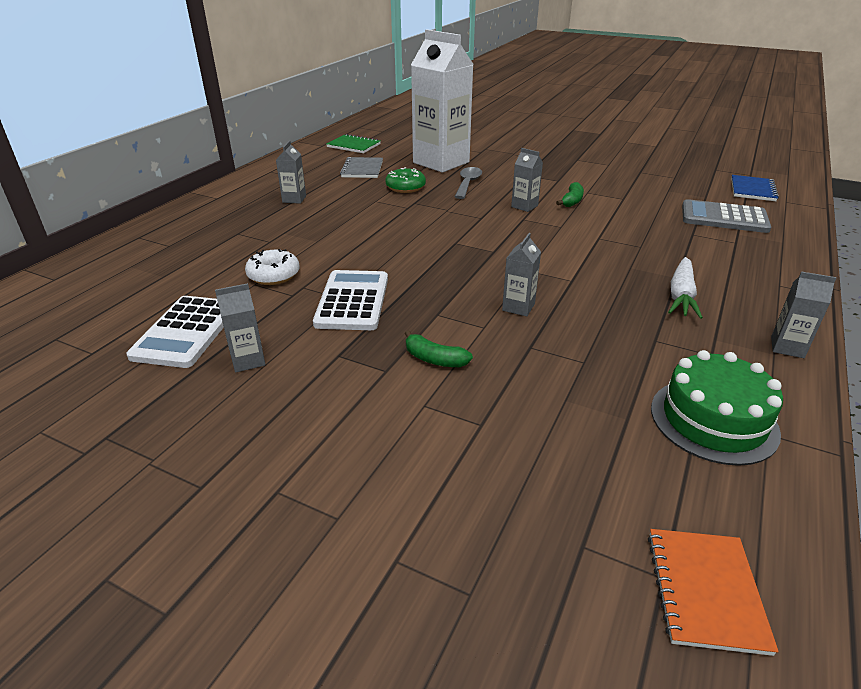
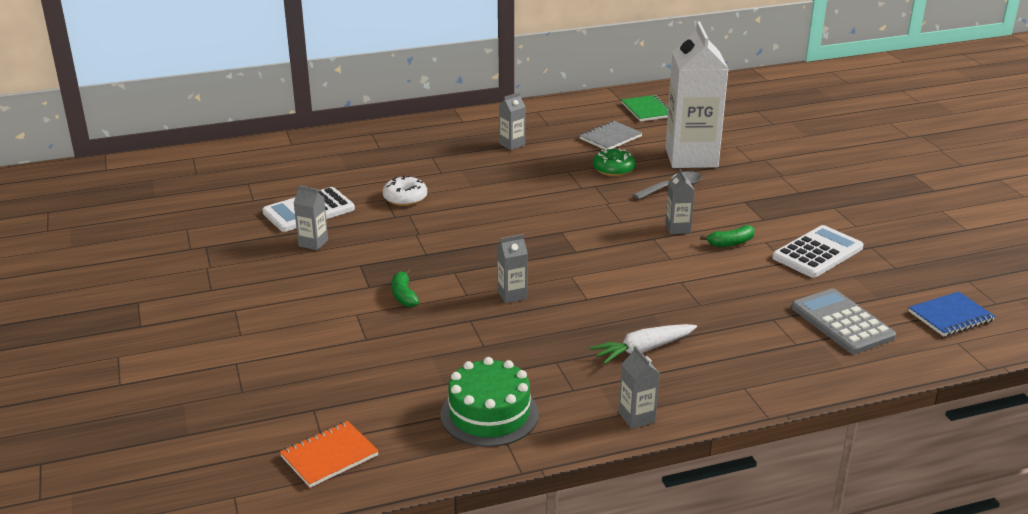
camera: 45 degrees right, 5 degrees down
(352, 301) = (421, 238): white calculator -> white calculator (817, 253)

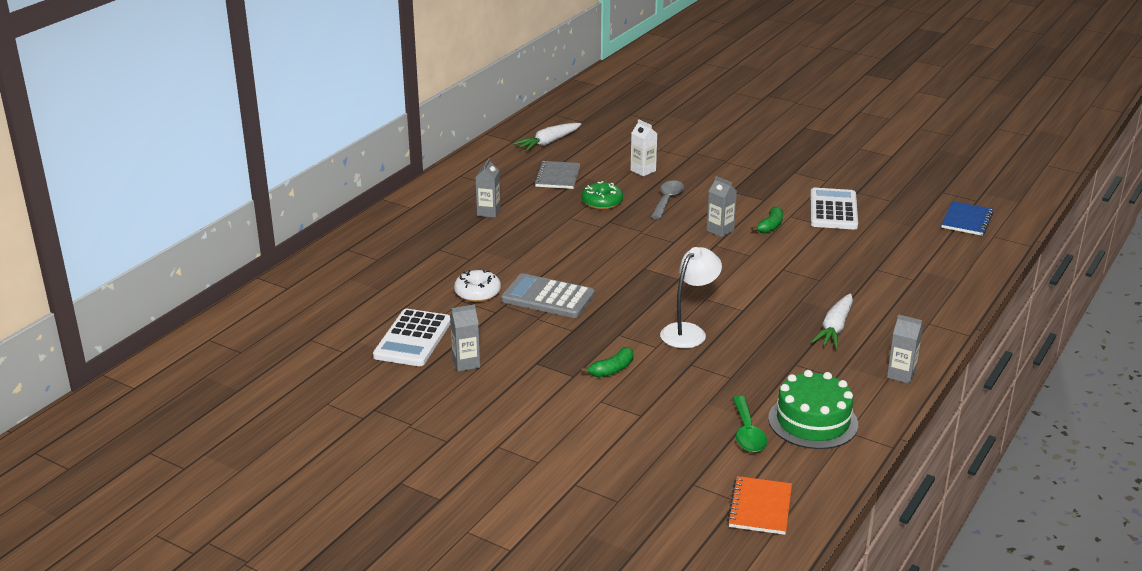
camera: 40 degrees left, 0 degrees up
(404, 295) = (612, 369): green banana -> green banana turned 75 degrees counterclockwise
(421, 395) = (747, 433): none -> green spoon
(512, 295) = (689, 331): grey carton -> white lamp
(647, 110) = (548, 143): green notebook -> white carrot
(691, 157) = (643, 170): white carton -> white carton, size x0.41
(842, 322) = (917, 252): grey calculator -> grey calculator (548, 297)

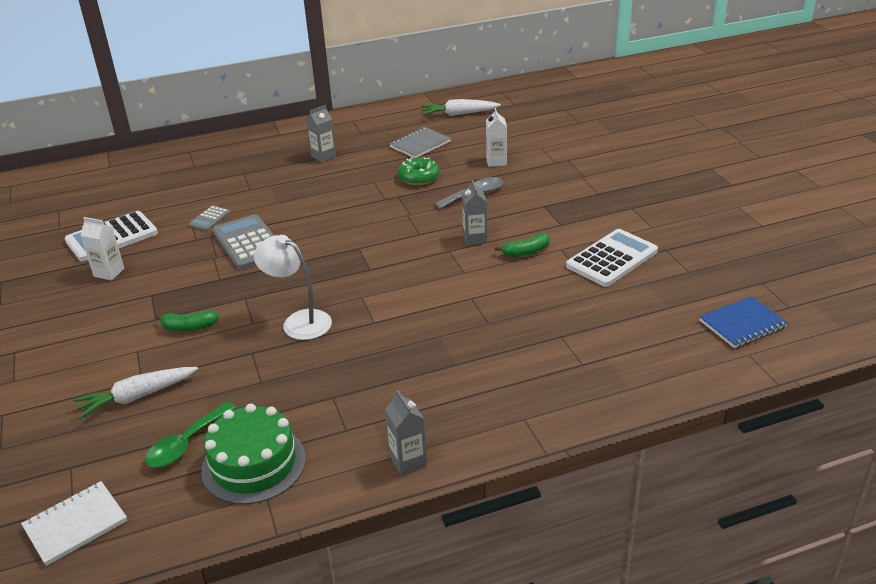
camera: 40 degrees right, 5 degrees up
(466, 363) = (109, 272): grey carton -> white carton
(477, 293) = (209, 219): white donut -> grey calculator
(689, 331) = (299, 321): white lamp -> white lamp turned 135 degrees counterclockwise
(760, 507) = (75, 524): orange notebook -> white notebook
(834, 328) = (424, 379): white carrot -> white carrot (137, 397)

